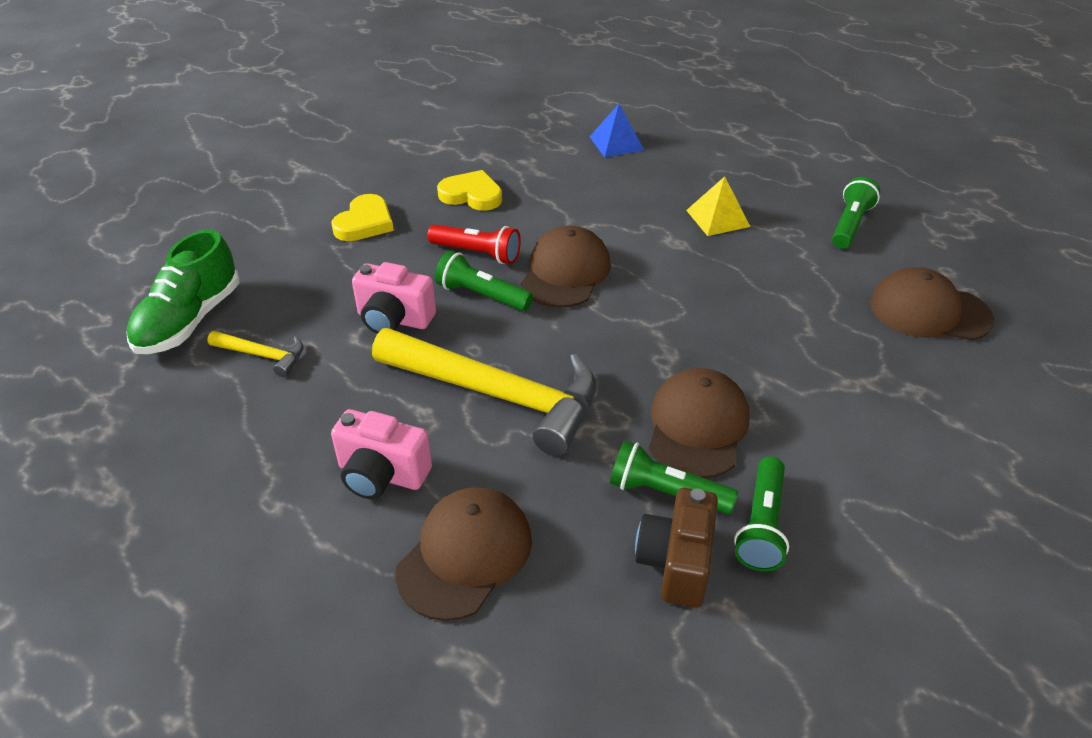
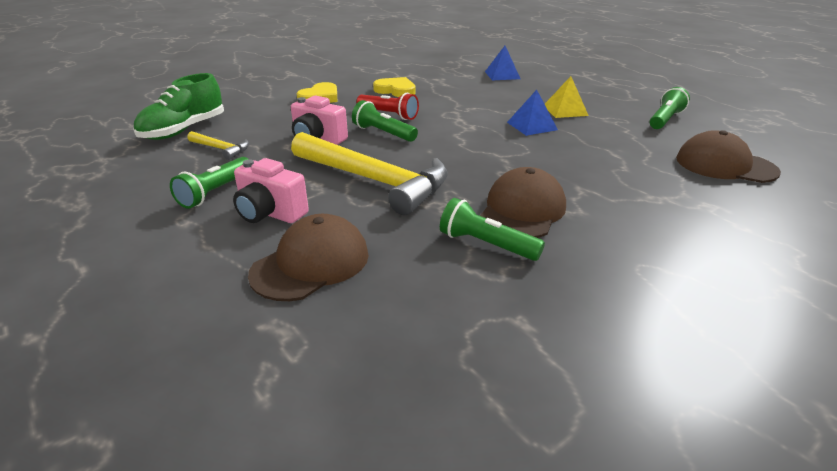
camera: 10 degrees right, 10 degrees down
(565, 273) = (447, 127): brown cap -> none
(676, 563) = (482, 287): brown camera -> none
(679, 257) = (532, 126): none -> blue pyramid
(761, 525) = (562, 272): green flashlight -> green flashlight (215, 192)

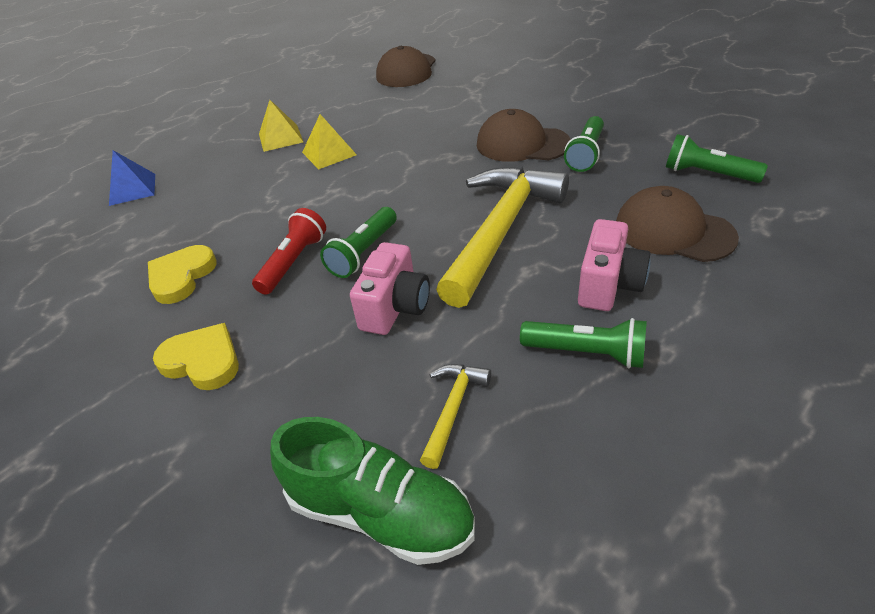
camera: 95 degrees left, 10 degrees up
(532, 126) = (329, 153): blue pyramid -> yellow pyramid
(665, 119) = (307, 90): green flashlight -> green flashlight (707, 174)

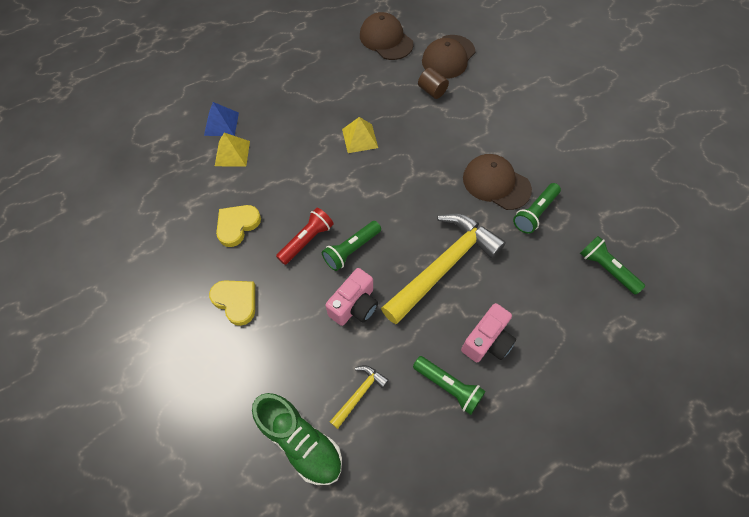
camera: 15 degrees right, 20 degrees up
(280, 138) = (331, 106): yellow pyramid -> yellow pyramid (232, 153)
(401, 97) = (432, 91): none -> brown cylinder
(673, 231) = (552, 313): brown cap -> brown cap (386, 39)

